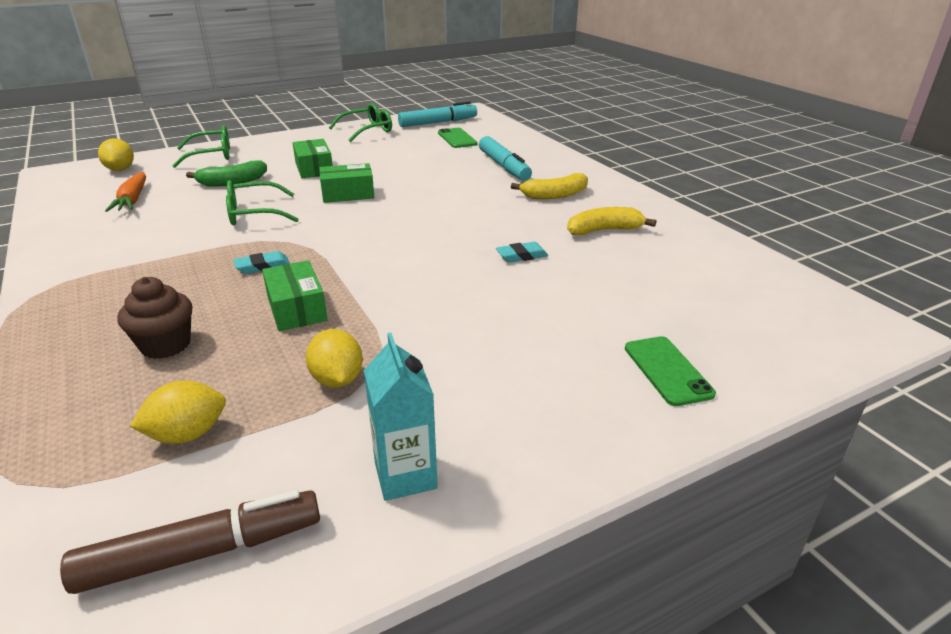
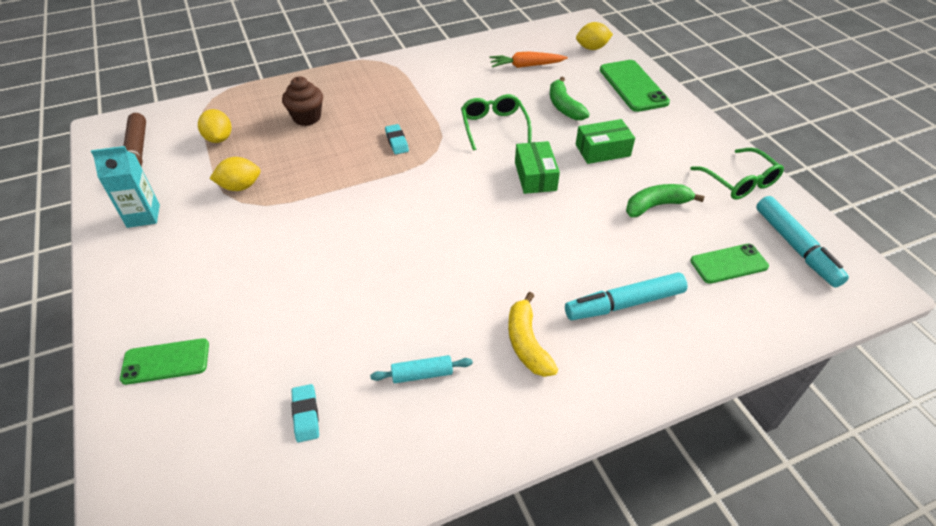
camera: 95 degrees right, 15 degrees up
(211, 155) = (633, 86): green glasses -> green phone
(296, 308) = (330, 163): green box -> none
(394, 154) = (656, 205): none -> green banana
(521, 256) = (378, 293): turquoise eraser -> turquoise eraser (306, 415)
(604, 230) = (422, 374): yellow banana -> turquoise rolling pin

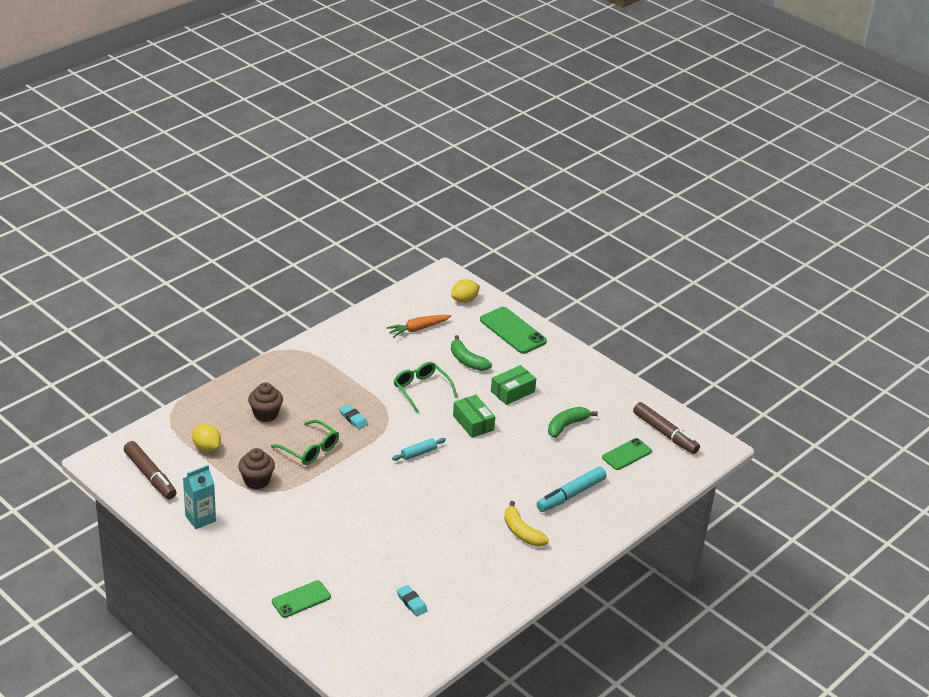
camera: 25 degrees left, 10 degrees down
(240, 186) = (257, 480): yellow lemon -> brown cupcake
(422, 374) = (467, 564): turquoise rolling pin -> turquoise rolling pin (418, 453)
(739, 182) = (617, 395): green glasses -> green glasses (310, 449)
(795, 247) = (665, 433): turquoise marker -> brown marker

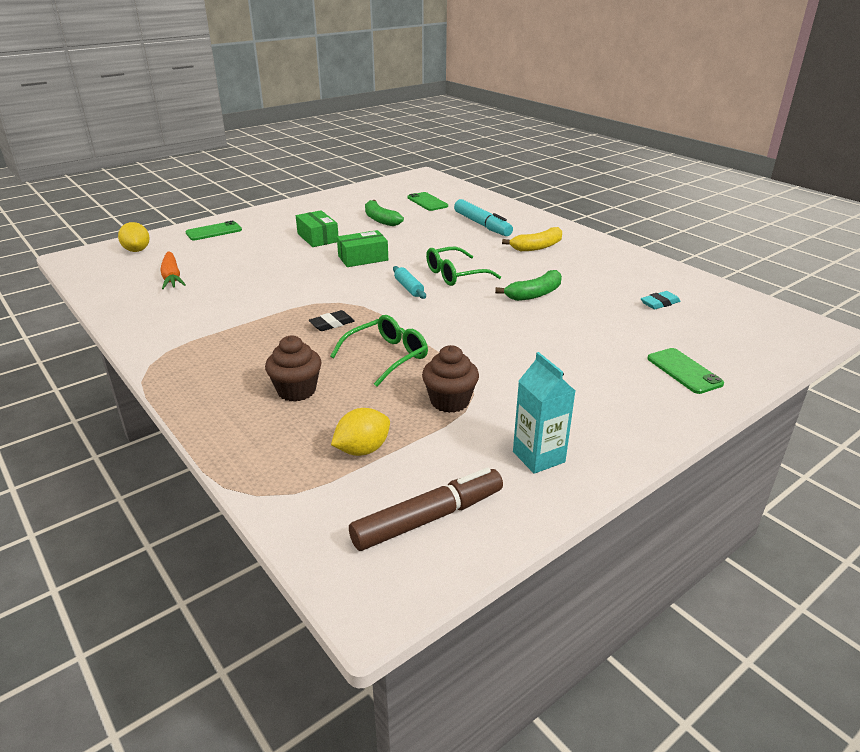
camera: 80 degrees left, 5 degrees down
(353, 419) = (332, 324): turquoise eraser -> black eraser
(421, 389) = (292, 281): green glasses -> green glasses (455, 275)
(467, 361) = (252, 255): green banana -> green banana (534, 294)
(513, 331) = (214, 231): green phone -> green phone, size x0.65
(665, 433) = (401, 188): brown marker -> none

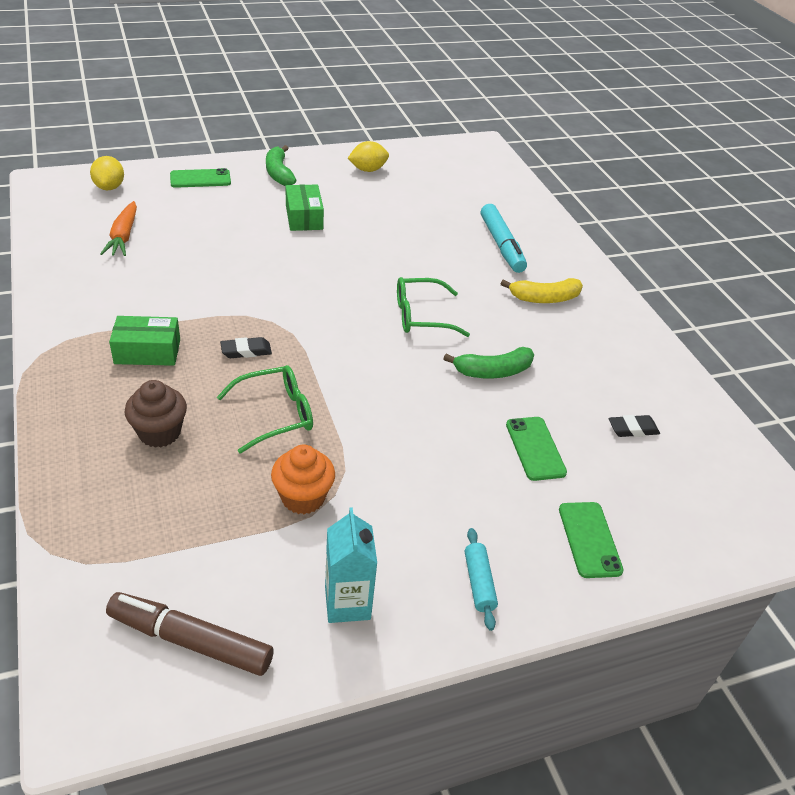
camera: 15 degrees right, 10 degrees up
(362, 449) = (179, 532): yellow lemon -> yellow lemon (368, 170)
(363, 258) = (335, 262): green box -> green box (147, 351)
(380, 220) = (389, 207): green banana -> green banana (279, 173)
(408, 288) = (357, 321): turquoise rolling pin -> turquoise rolling pin (479, 583)
(427, 202) = (460, 191): green phone -> green phone (535, 448)
(428, 518) = (190, 640): brown marker -> brown marker turned 150 degrees counterclockwise
(450, 401) = (303, 497): brown cupcake -> orange cupcake
(659, 303) = (632, 429): turquoise eraser -> black eraser

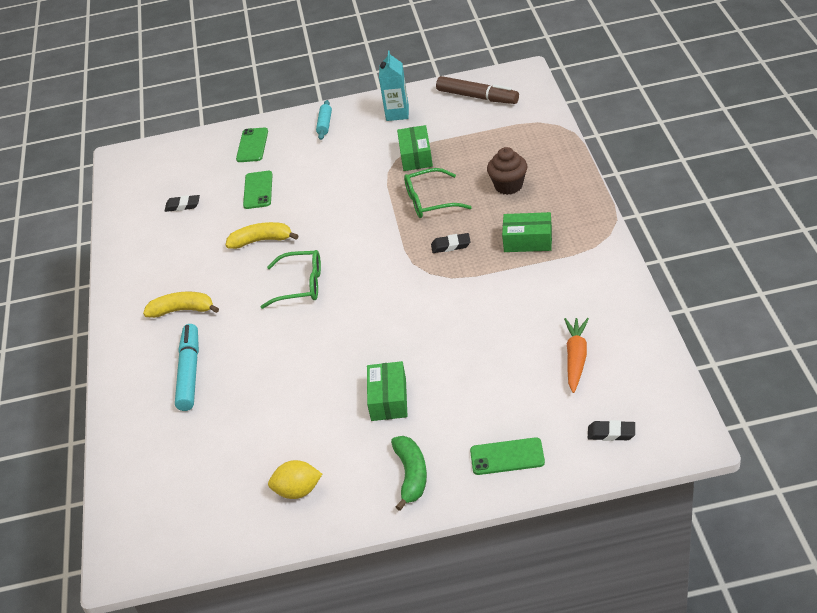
camera: 160 degrees left, 0 degrees up
(109, 187) = (611, 433): yellow lemon -> black eraser
(303, 497) = (416, 156): orange cupcake -> green box
(493, 371) = (261, 240): green banana -> yellow banana

